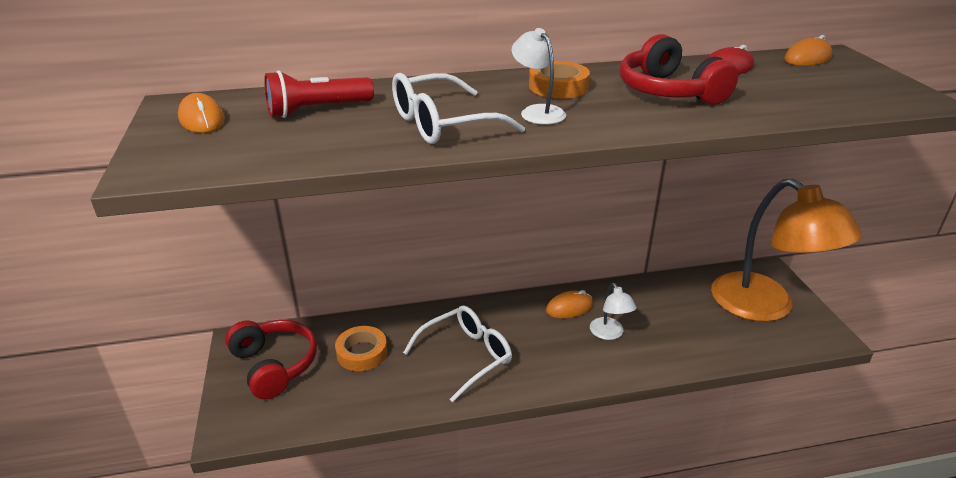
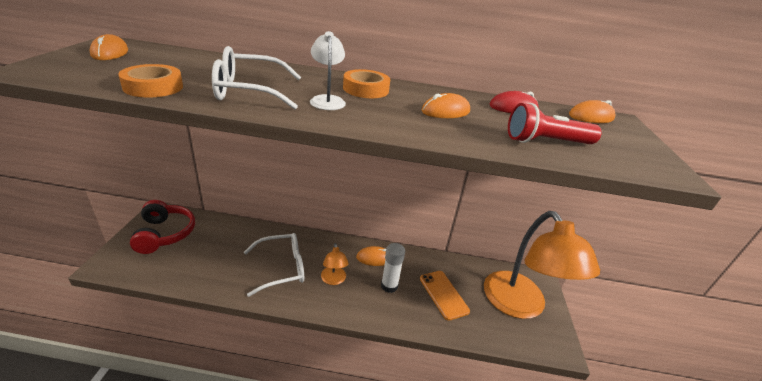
camera: 15 degrees right, 0 degrees up
(317, 110) = (184, 64): red flashlight -> red flashlight (546, 142)
(362, 353) = (220, 243): orange tape -> orange tape (153, 87)
(540, 349) = (333, 280): none -> orange lamp
(609, 334) = (389, 286): white lamp -> white glue stick
(669, 91) = (445, 111): red headphones -> orange mouse
(676, 323) = (443, 294): none -> orange phone

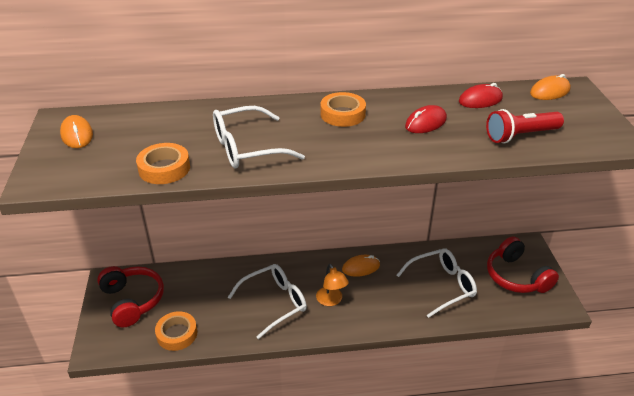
camera: 10 degrees left, 5 degrees up
(181, 272) = (177, 334): none -> orange tape
(327, 100) = (319, 139): white lamp -> none
(389, 286) = (387, 291): white glue stick -> none
(443, 294) = (442, 286): orange phone -> white glasses
(445, 111) = (425, 123): orange mouse -> red mouse
(520, 305) = (516, 276): orange lamp -> red headphones

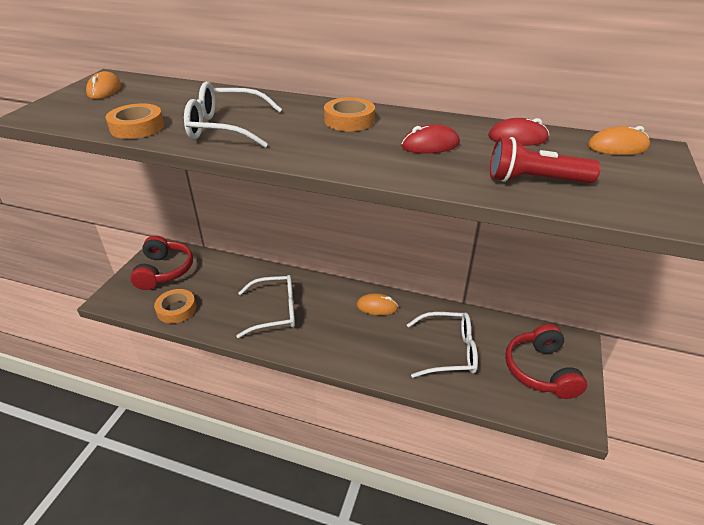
camera: 25 degrees right, 0 degrees up
(331, 300) = (327, 327): orange lamp -> none

